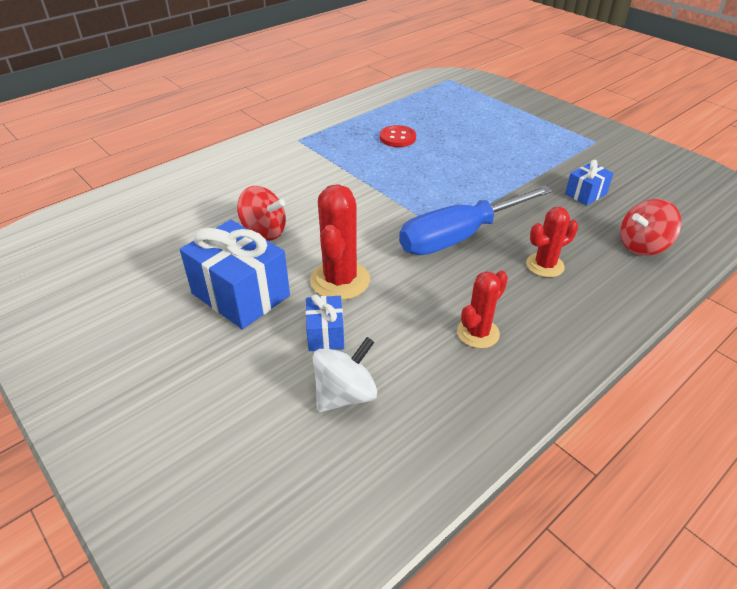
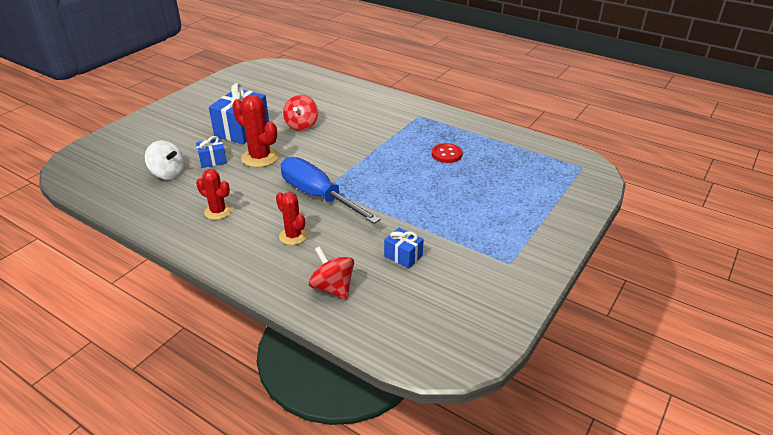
camera: 75 degrees right, 5 degrees down
(340, 280) = (260, 157): red cactus -> red cactus turned 45 degrees clockwise

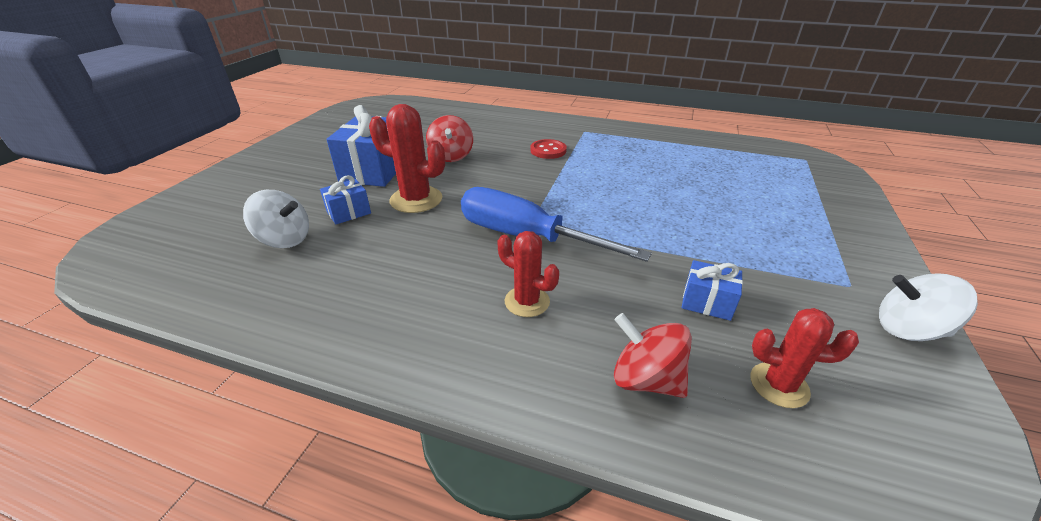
camera: 15 degrees left, 0 degrees up
(218, 211) = (388, 284): red cactus -> red cactus (779, 385)
(446, 154) = (649, 165): red button -> red button (548, 150)
(517, 294) = (908, 329): none -> white spinning top

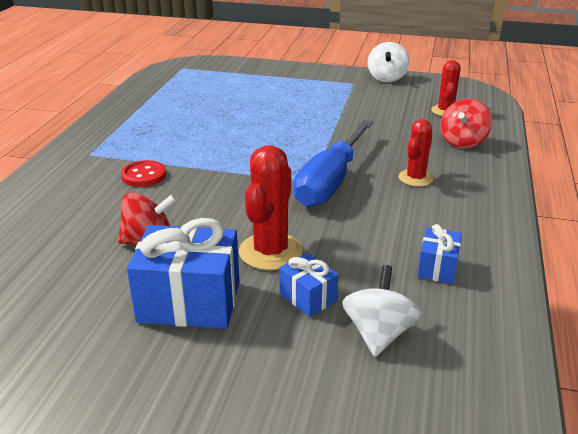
camera: 95 degrees left, 5 degrees down
(707, 302) = (387, 120): blue gift -> blue gift (437, 268)

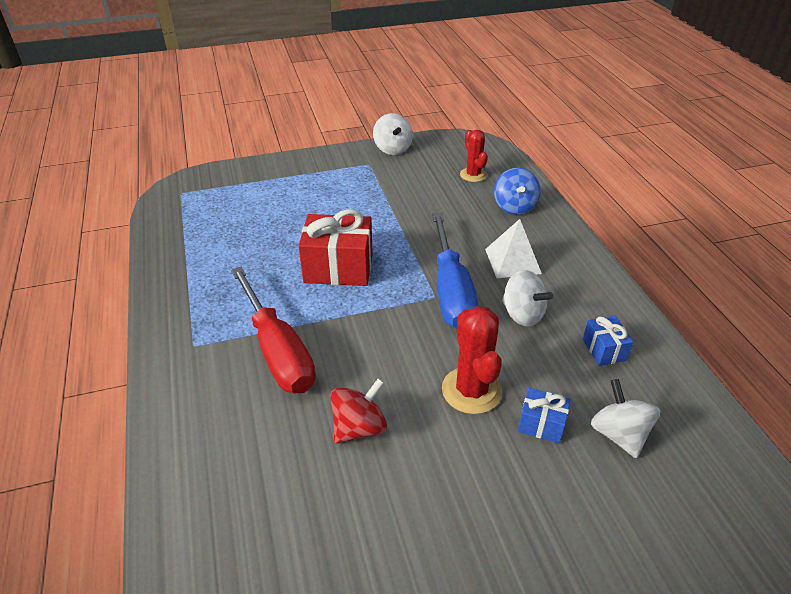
camera: 30 degrees left, 10 degrees up
(144, 175) = (277, 350): red button -> red screwdriver
(189, 302) = (456, 476): blue gift -> none
(250, 140) = (338, 268): none -> red gift
(381, 217) = (522, 314): none -> white spinning top
(415, 178) = (512, 261): red cactus -> white pyramid
(463, 142) = (514, 206): red spinning top -> blue spinning top

